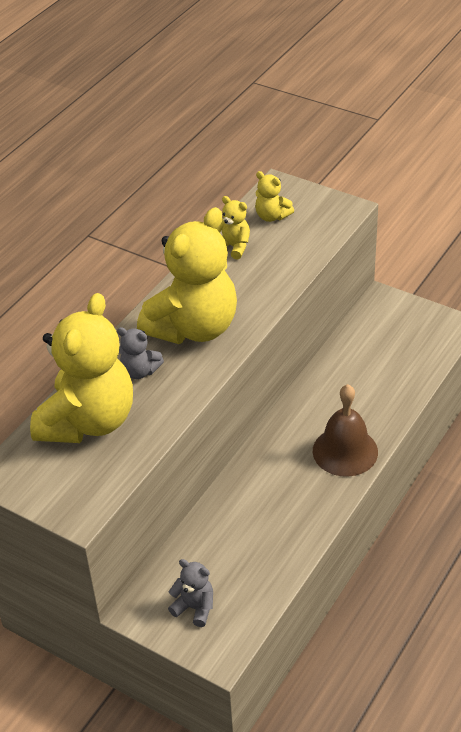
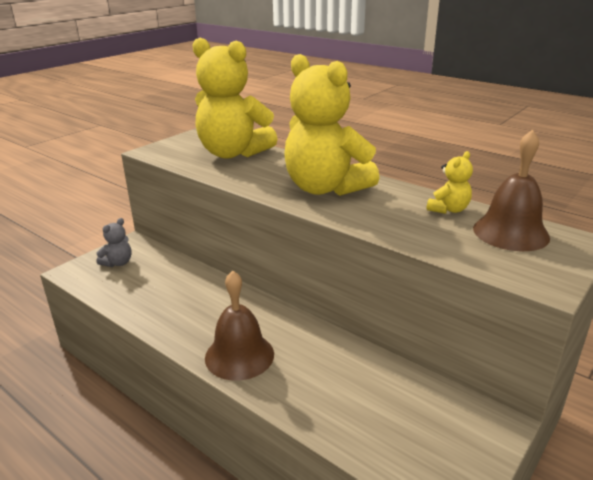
camera: 95 degrees right, 15 degrees down
(140, 371) = (278, 168): grey teddy bear -> none
(272, 216) = (510, 232): yellow teddy bear -> brown bell

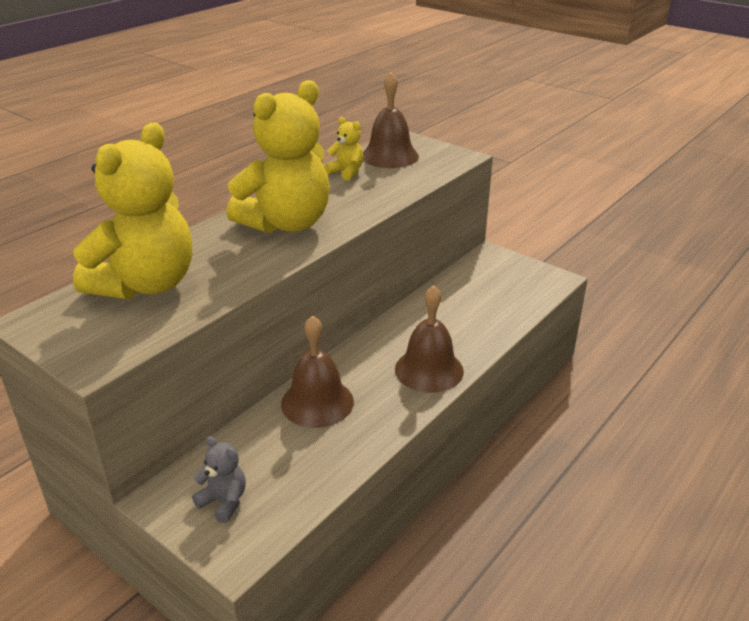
camera: 90 degrees left, 5 degrees up
(205, 293) = (317, 402): none -> brown bell

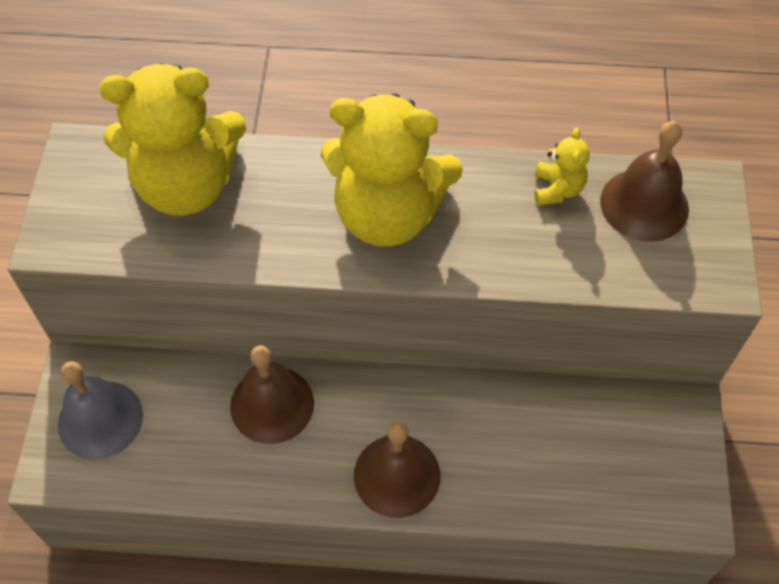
camera: 55 degrees right, 25 degrees up
(224, 501) = (100, 419): grey teddy bear -> grey bell

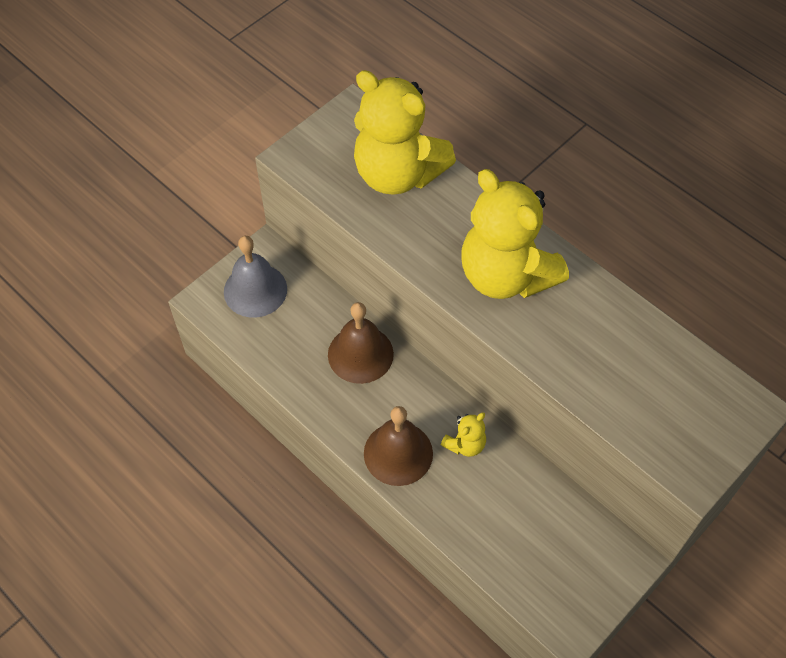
camera: 40 degrees right, 0 degrees up
(557, 189) = (636, 336): yellow teddy bear -> yellow teddy bear (465, 444)
(644, 204) = (689, 388): brown bell -> none

